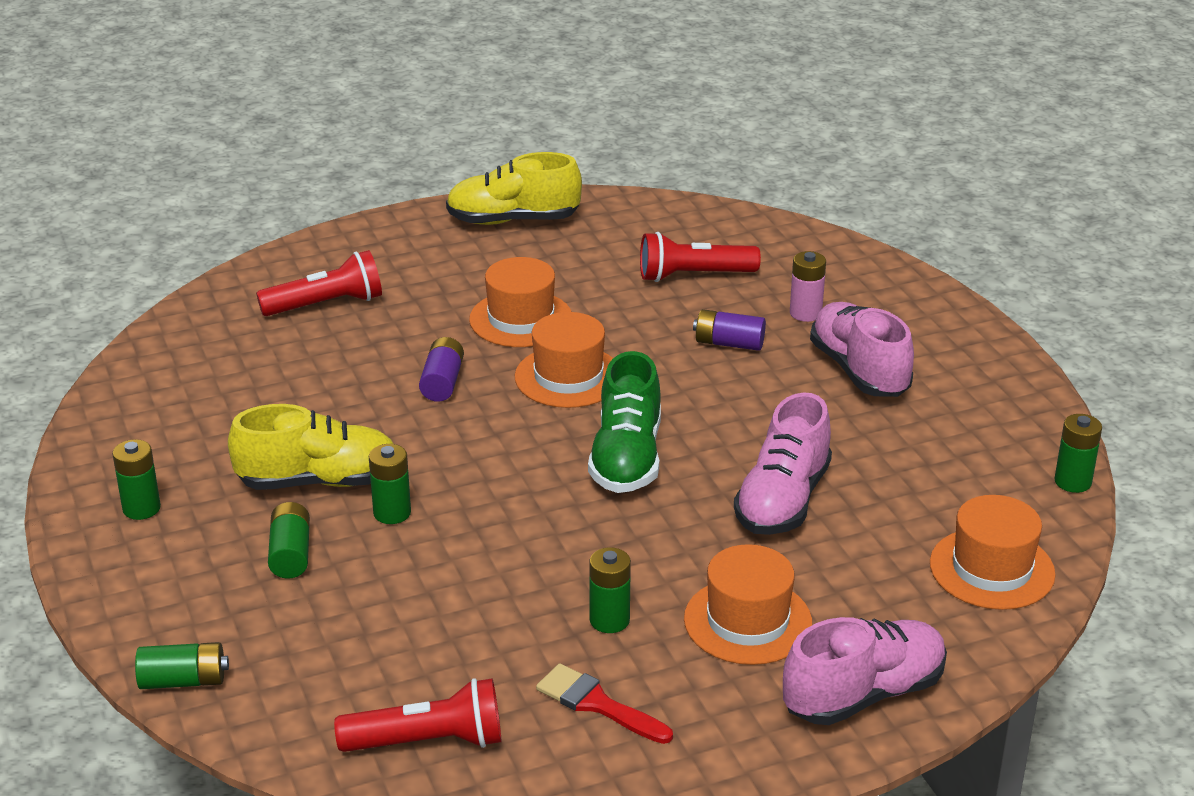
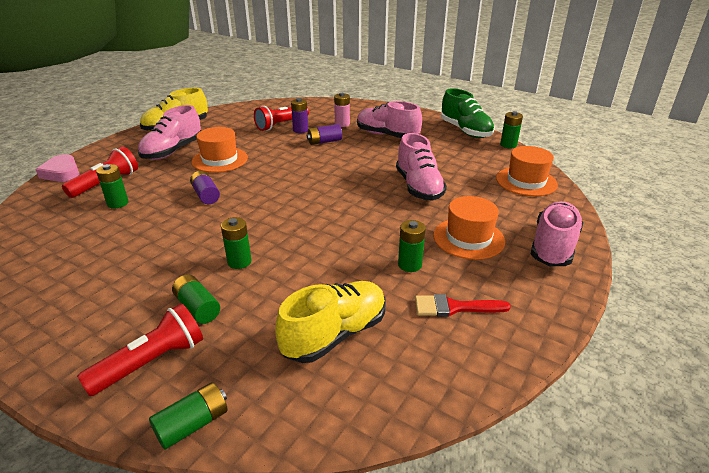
camera: 35 degrees left, 0 degrees up
(141, 508) = (66, 324): green battery -> green battery (118, 203)
(282, 261) = (62, 173): none -> pink heart
(318, 481) = (179, 263): yellow shoe -> yellow shoe (335, 334)
(428, 741) = (394, 376): red flashlight -> red flashlight (151, 362)
(465, 274) = (173, 151): none -> pink shoe
(568, 377) = (268, 174): orange hat -> none
(627, 458) = (332, 195): green shoe -> green shoe (465, 131)
(714, 301) = (300, 130): none -> purple battery

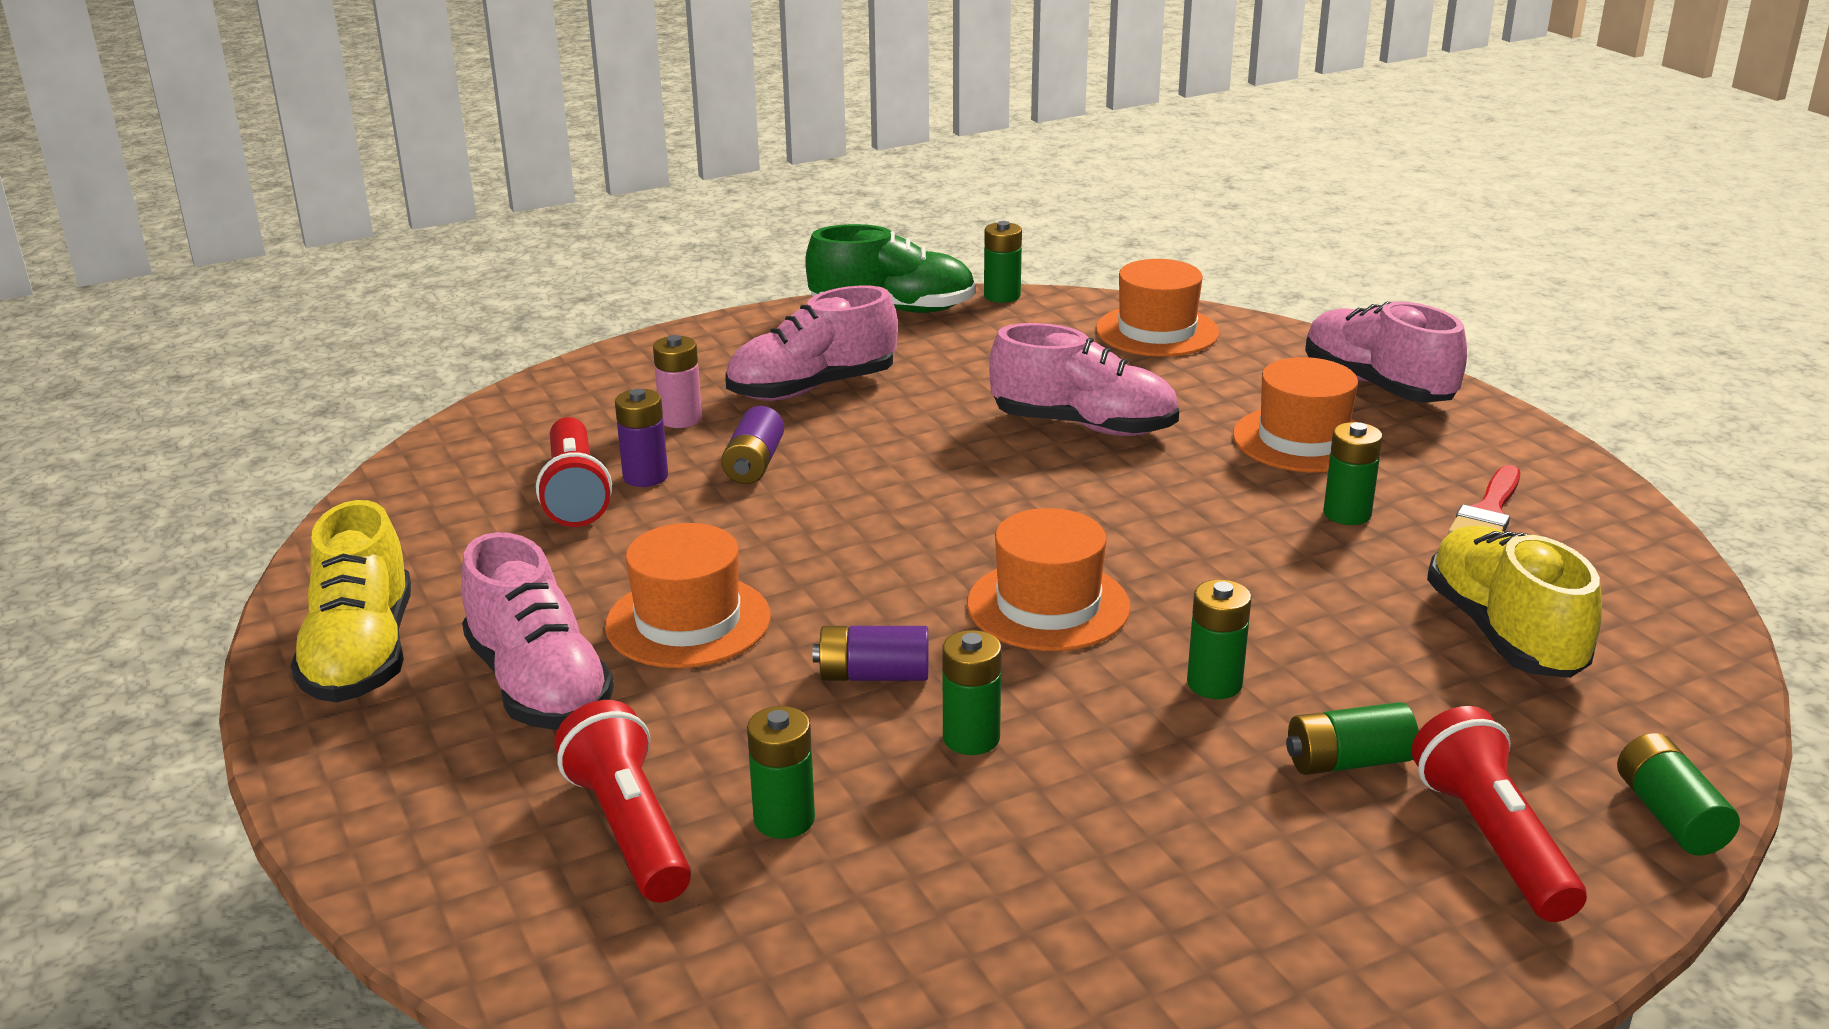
camera: 60 degrees left, 5 degrees down
(62, 173) = (449, 914): pink heart -> none
(176, 221) = (971, 738): none -> green battery
(272, 214) = (1048, 605): none -> orange hat

